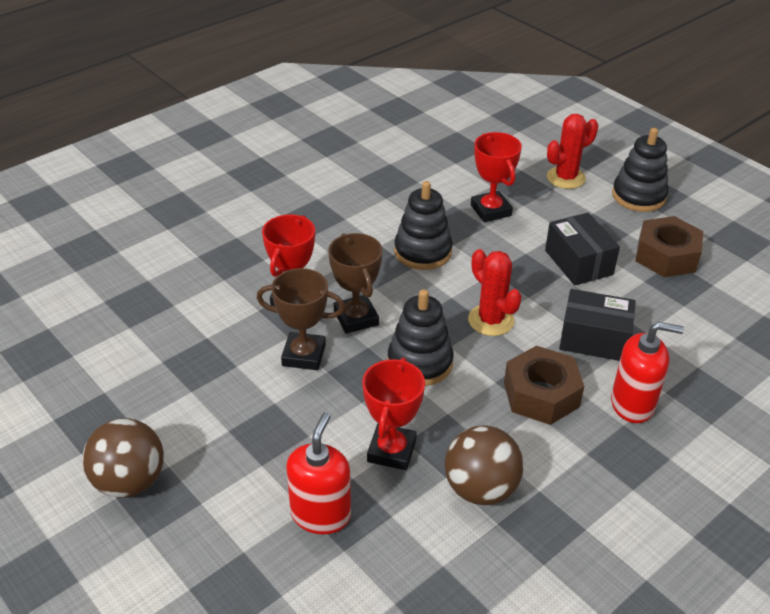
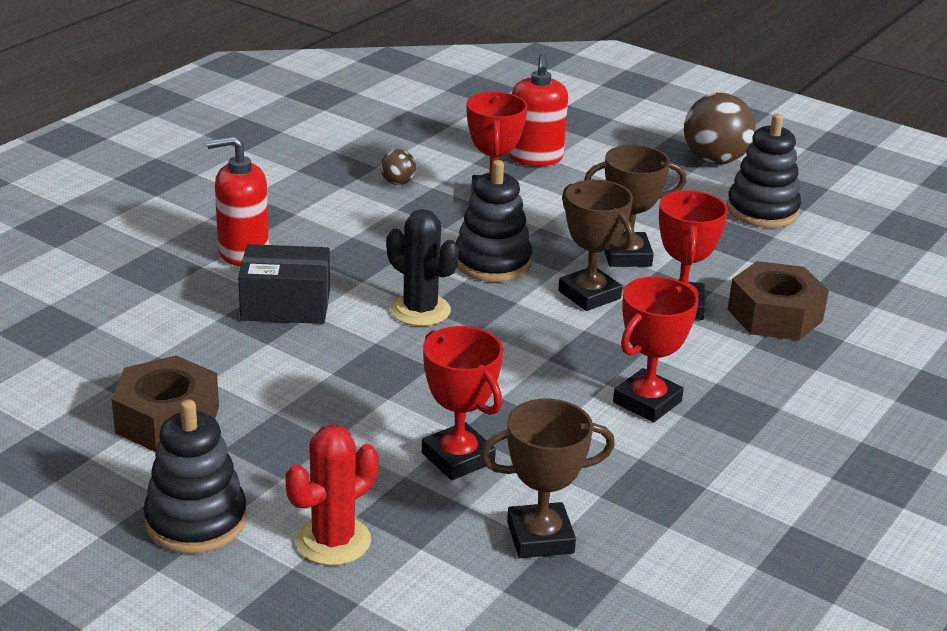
camera: 165 degrees right, 10 degrees down
(362, 229) = (647, 402): none -> red trophy
(423, 252) = (541, 381): black stacking toy -> black stacking toy (762, 210)
(459, 166) = (540, 537): none -> brown trophy
(480, 489) = (397, 183): brown ball -> brown ball, size x0.48
(491, 320) = (420, 310): red cactus -> black cactus
(541, 394) = (347, 250): brown nut -> brown nut (775, 315)
(578, 262) = (306, 393): black box -> none

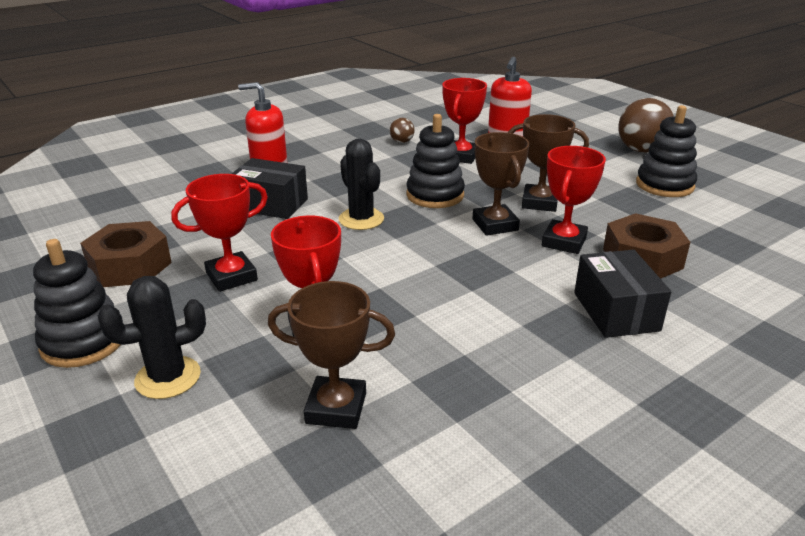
camera: 20 degrees right, 0 degrees up
(333, 541) = (168, 378): red cactus -> black cactus
(647, 402) = (497, 309): red trophy -> red trophy (231, 276)
(772, 383) = (616, 311): none -> black box

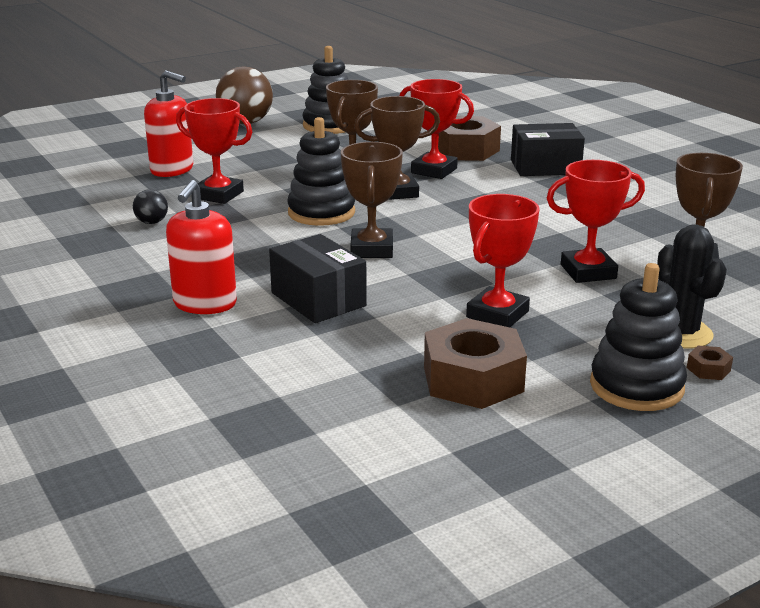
camera: 85 degrees left, 5 degrees down
(93, 388) = (708, 369): none -> brown nut
(231, 276) = (497, 314): red trophy -> red trophy turned 60 degrees clockwise
(271, 204) = (318, 299): black box -> black box turned 60 degrees counterclockwise
(361, 219) = (372, 249): black cactus -> brown trophy
(402, 142) = (152, 222): brown ball -> black ball

